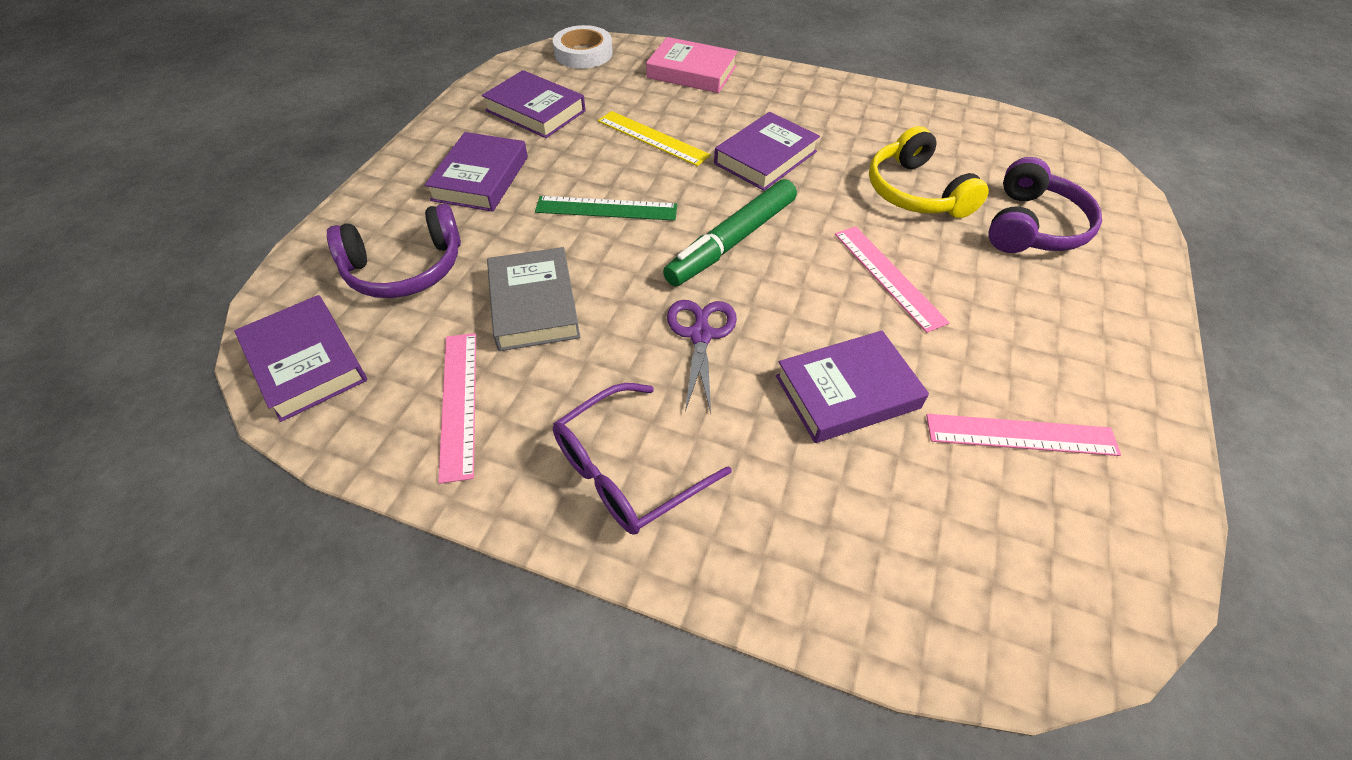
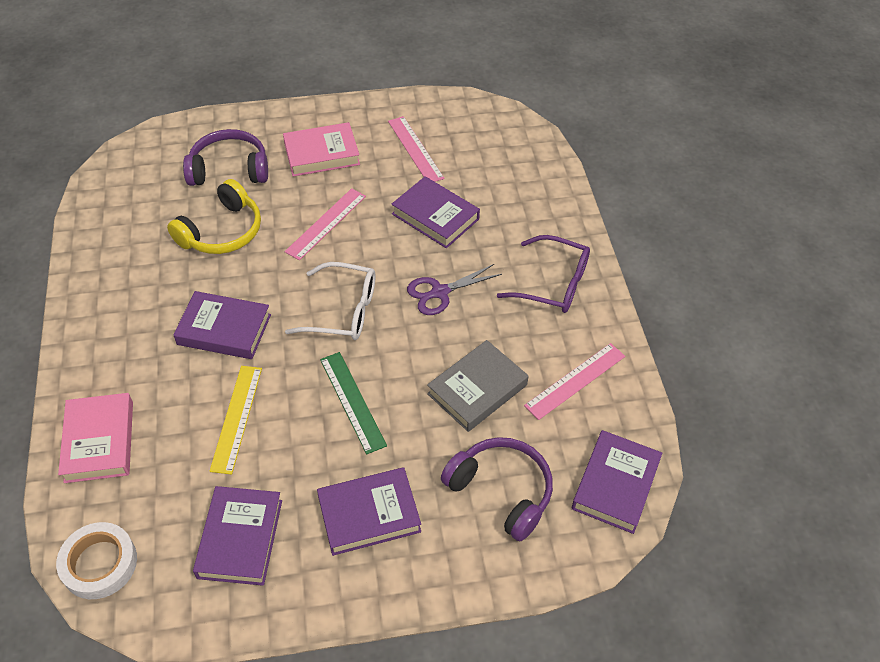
camera: 120 degrees left, 0 degrees up
(732, 241) = (342, 311): green marker -> white glasses
(1040, 319) = (322, 154): none -> pink book

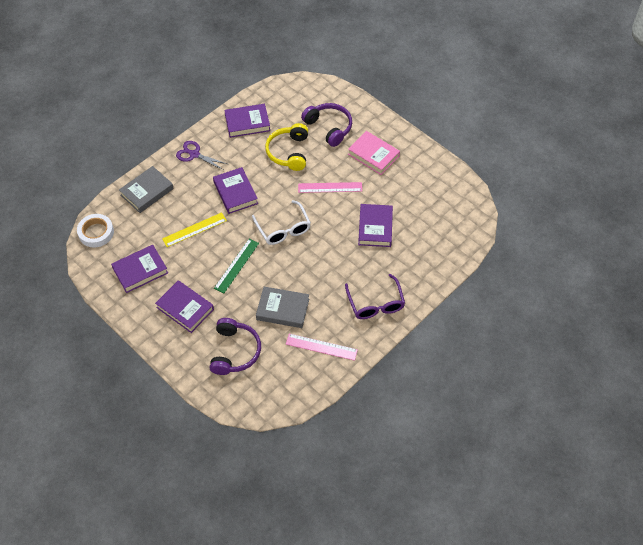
camera: 55 degrees right, 5 degrees up
(99, 441) = (147, 192): pink book -> grey book
(222, 231) = (289, 152): yellow headphones -> yellow headphones turned 90 degrees clockwise
(415, 149) = (414, 190): pink ruler -> none
(439, 293) = (327, 259): purple scissors -> purple scissors (194, 154)
(615, 485) = (274, 396): purple book -> purple book (247, 123)

